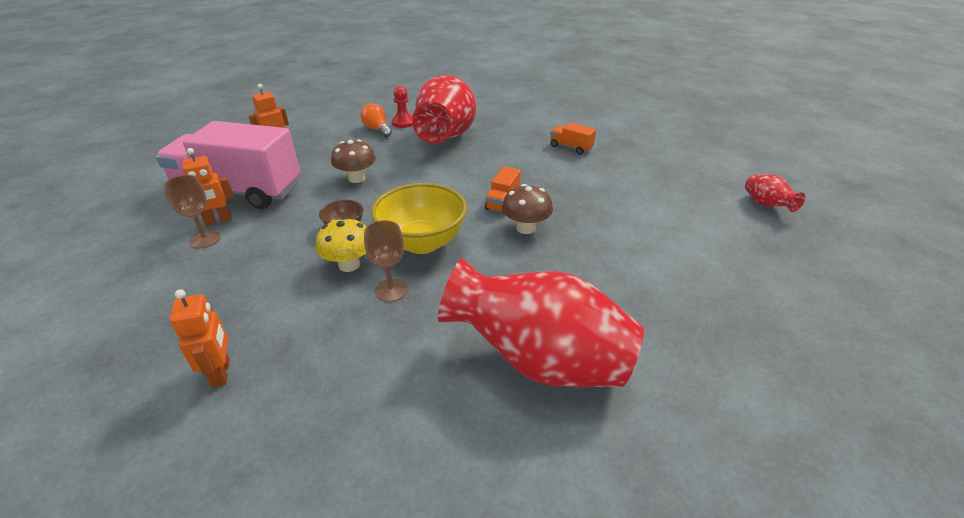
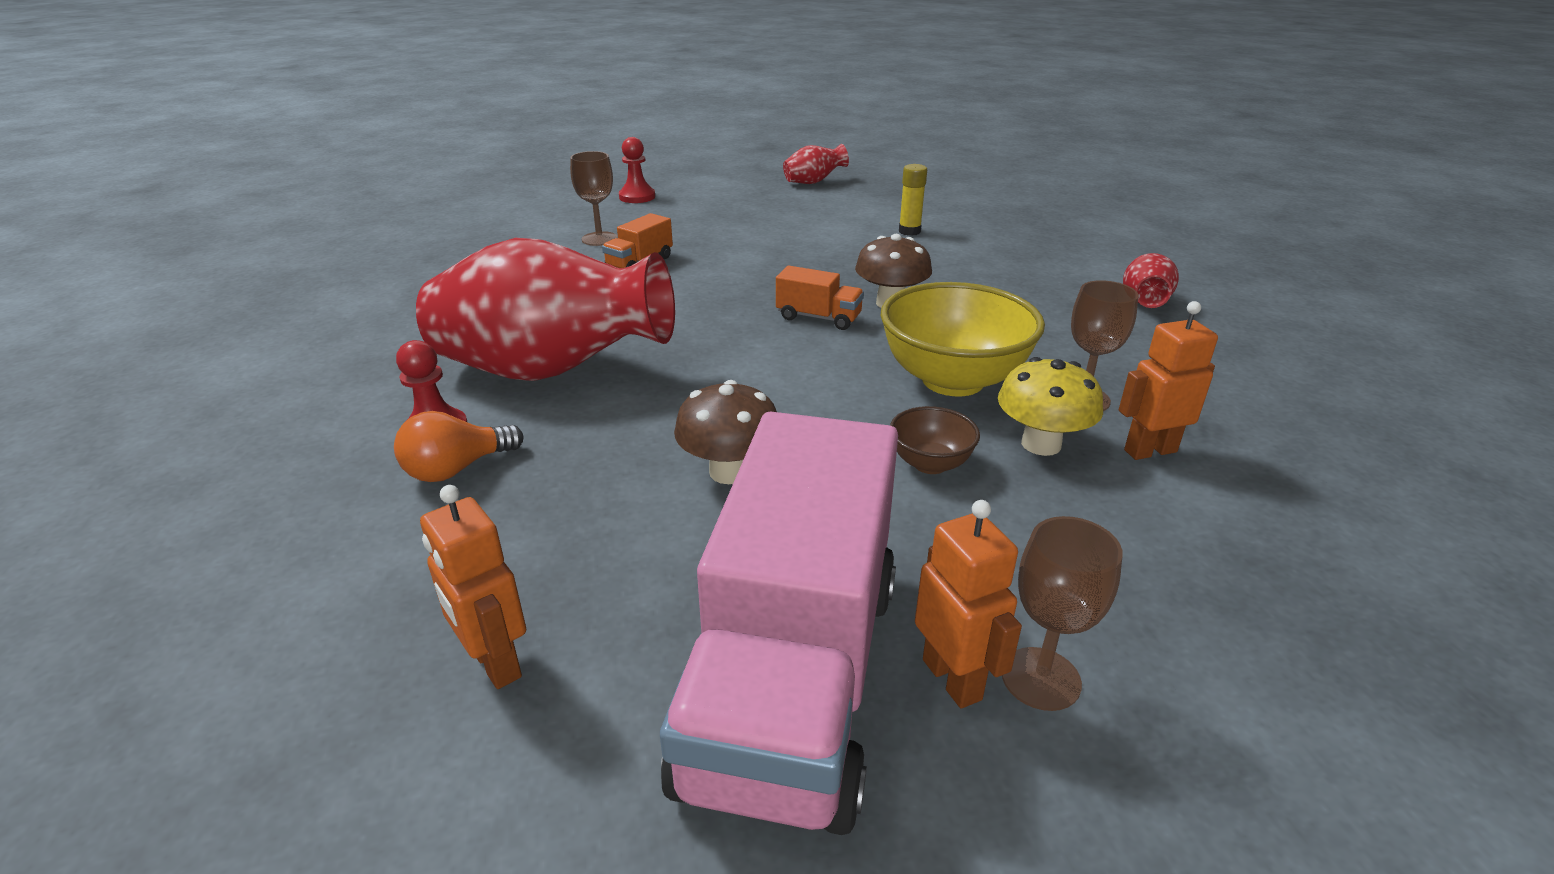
camera: 90 degrees left, 5 degrees down
(222, 373) = (1359, 531): orange robot -> orange robot (1149, 450)
(539, 361) = (1144, 304): red vase -> red vase, size x0.43
(602, 134) = (599, 239): none -> brown goblet
(667, 246) = (909, 231): none -> yellow glue stick
(681, 140) = (637, 197): none -> red pawn

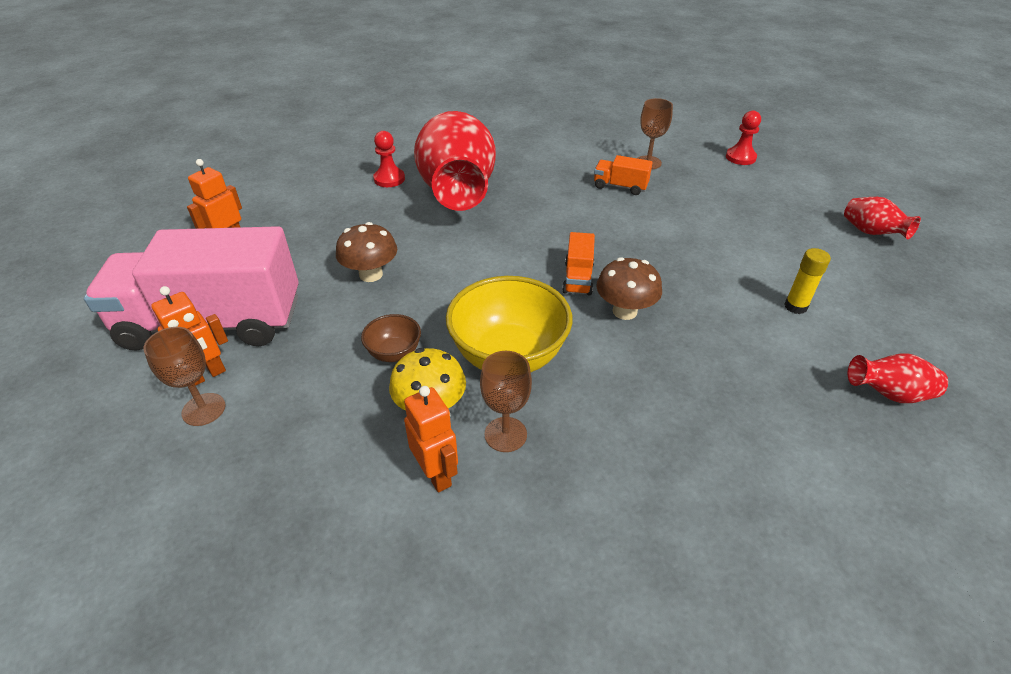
camera: 75 degrees right, 10 degrees up
(457, 469) = (359, 194): orange light bulb -> none
(1144, 304) = (733, 492): red vase -> red vase (888, 394)

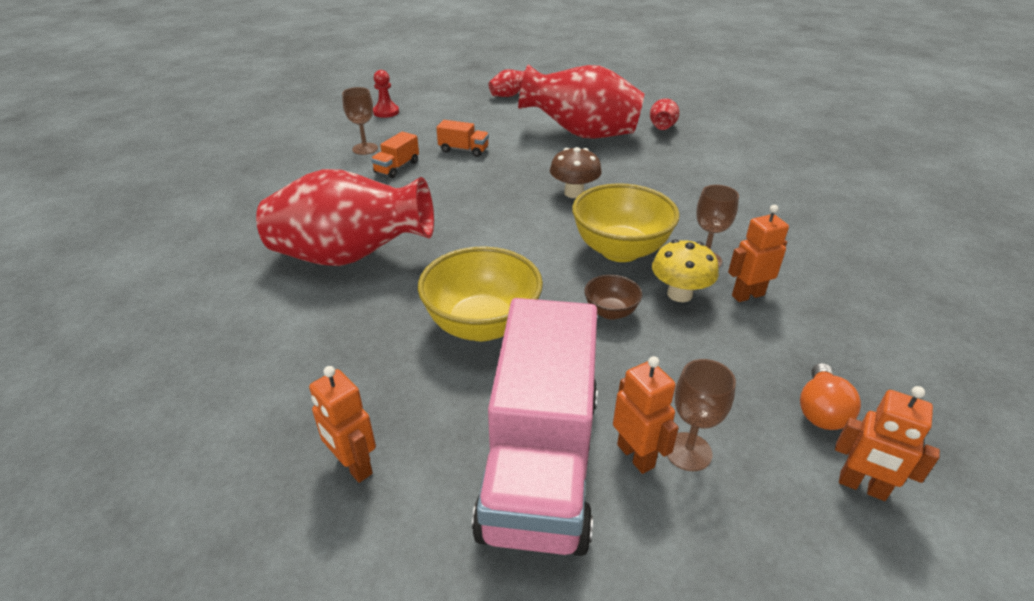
camera: 80 degrees left, 5 degrees down
(130, 543) = (862, 487): none -> orange robot
(234, 523) = (820, 410): none -> orange light bulb
(371, 274) = (482, 325): brown mushroom -> yellow bowl
(389, 179) = (280, 306): red pawn -> none
(578, 278) = (526, 206): orange truck -> orange truck (463, 150)
(795, 306) = (581, 134): yellow glue stick -> red vase

